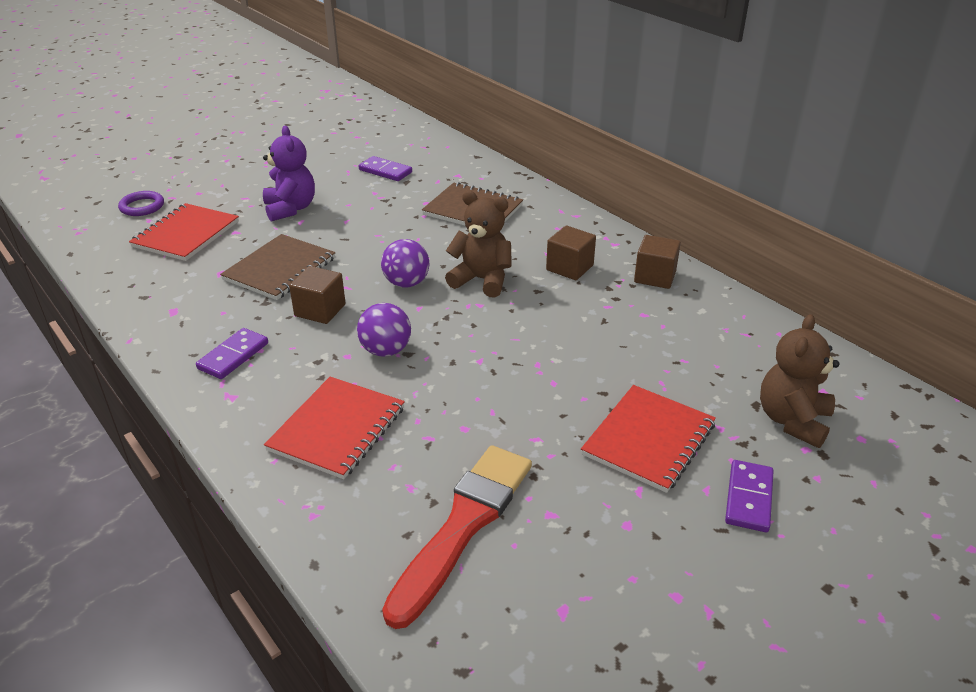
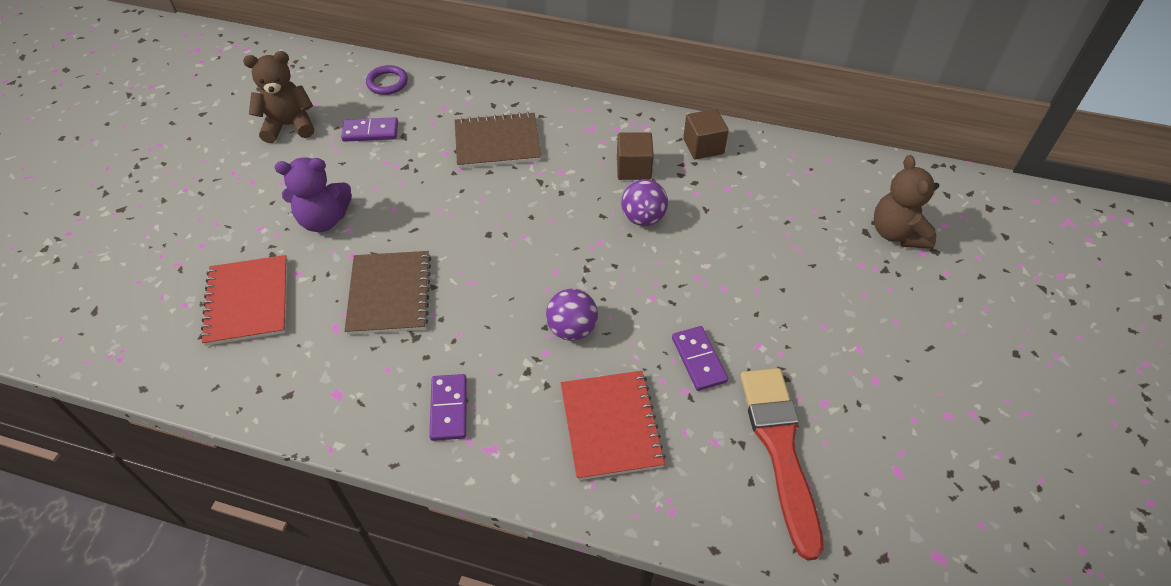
camera: 35 degrees left, 15 degrees up
(142, 206) = (157, 291): purple ring -> purple ring (387, 83)
(290, 209) = (323, 219): purple teddy bear -> purple teddy bear turned 135 degrees clockwise
(320, 310) = (474, 319): brown cube -> none
(406, 283) = (519, 251): purple ball -> purple ball (643, 218)
(482, 280) = (578, 216): brown teddy bear -> brown teddy bear (289, 125)
(648, 440) = (828, 302): red notebook -> none
(749, 498) = (924, 313): purple domino -> purple domino (699, 360)

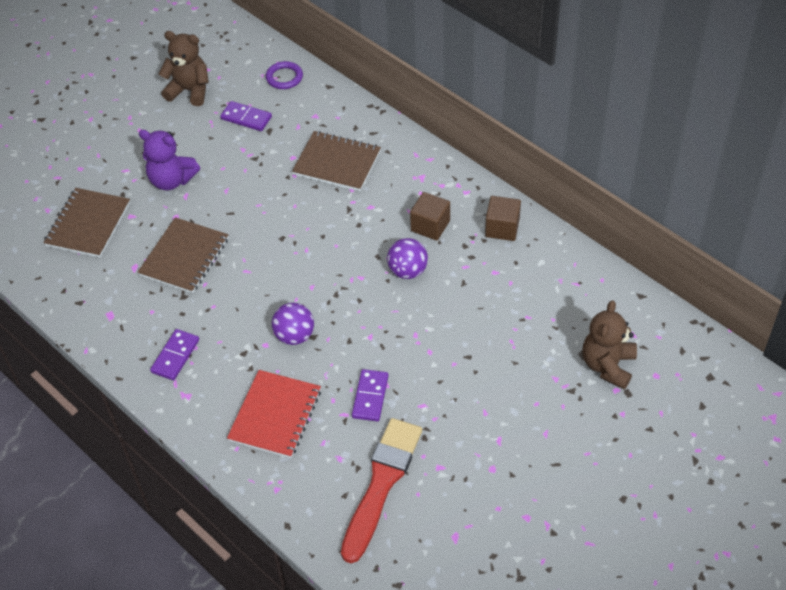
camera: 30 degrees right, 0 degrees up
(247, 301) = (88, 224): red notebook -> brown notebook

